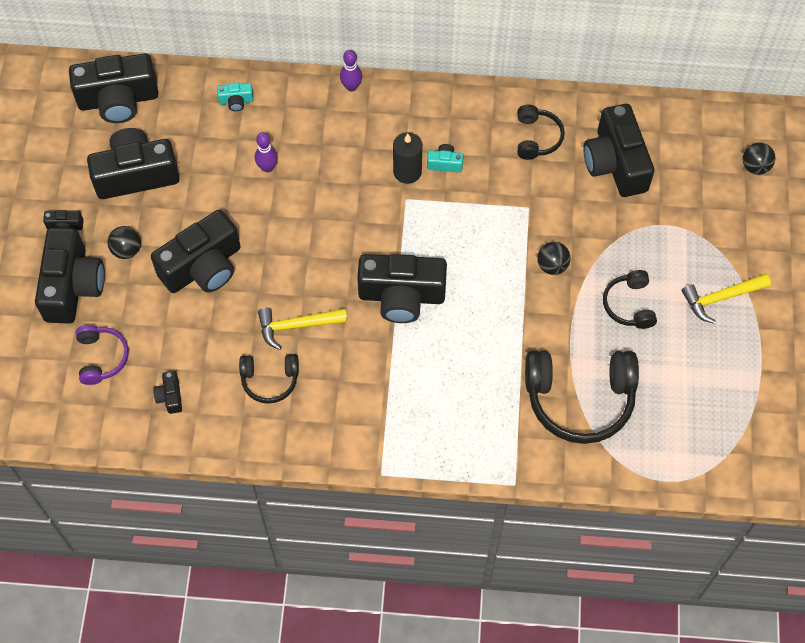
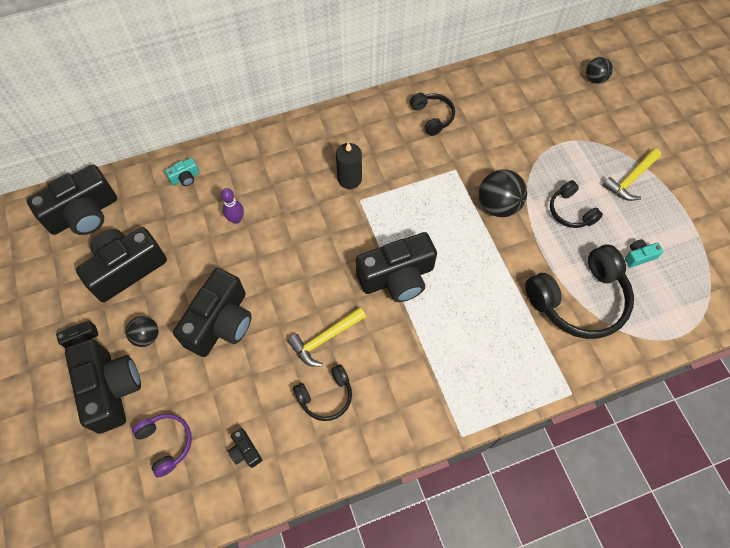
camera: 25 degrees left, 0 degrees up
(351, 87) = (273, 132): purple bowling pin -> none
(445, 163) = (375, 162): turquoise camera -> turquoise camera (639, 256)
(552, 265) = (498, 205): black ball -> black ball, size x1.67
(615, 163) = (499, 113): black camera -> none

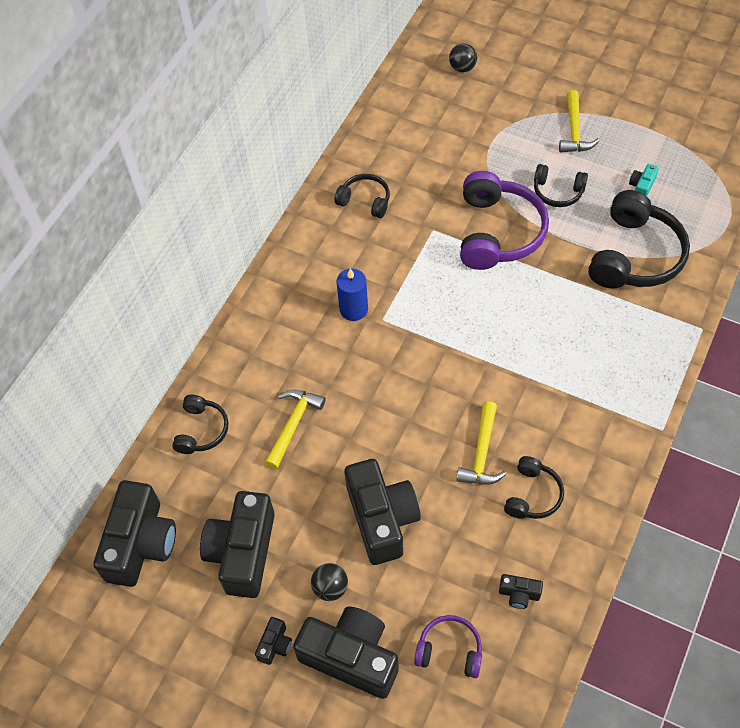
camera: 40 degrees left, 5 degrees down
(185, 177) = (202, 430): turquoise camera -> black headphones
(236, 219) = (293, 425): purple bowling pin -> yellow hammer
(349, 179) = (353, 309): black candle -> blue candle
(397, 277) = (483, 355): black camera -> none
(498, 205) = (498, 232): black ball -> purple headphones

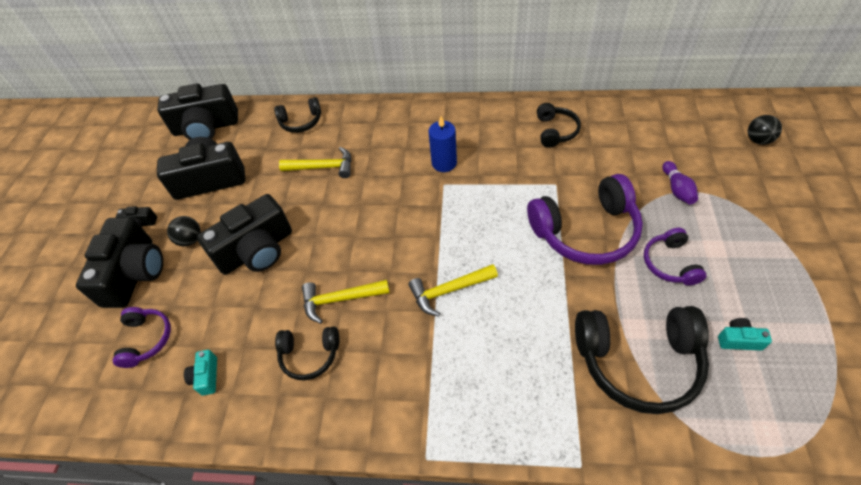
camera: 70 degrees right, 5 degrees down
(485, 148) = (677, 189): none -> purple bowling pin
(519, 594) = (206, 377): black camera -> turquoise camera
(557, 192) = (670, 263): black headphones -> purple headphones
(574, 130) = (762, 252): yellow hammer -> yellow hammer (449, 291)

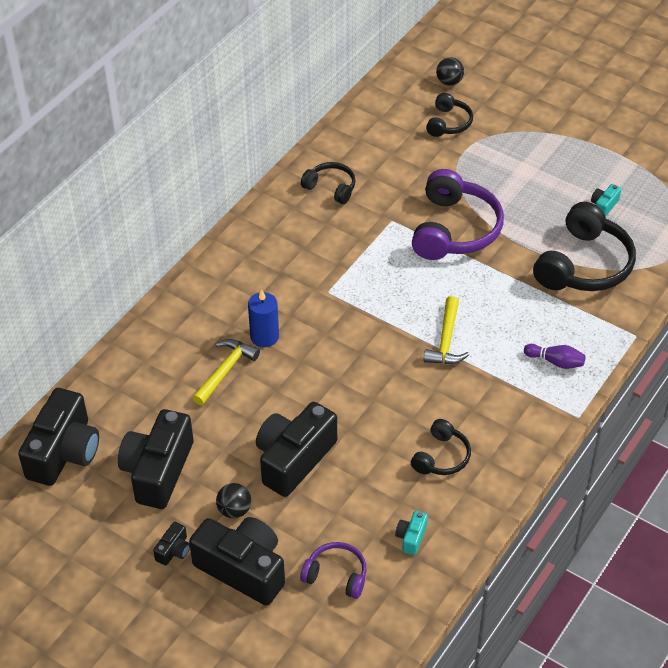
camera: 65 degrees left, 5 degrees down
(206, 377) = (411, 537): turquoise camera -> turquoise camera turned 90 degrees clockwise
(257, 250) = (294, 459): black camera -> black camera turned 135 degrees counterclockwise
(301, 122) = (138, 365): black headphones -> black headphones (449, 123)
(340, 299) = (400, 416): yellow hammer -> none
(444, 163) = (301, 280): blue candle -> blue candle (264, 336)
(670, 263) = (520, 201): purple headphones -> none
(677, 189) = (457, 155): purple bowling pin -> purple bowling pin (555, 361)

